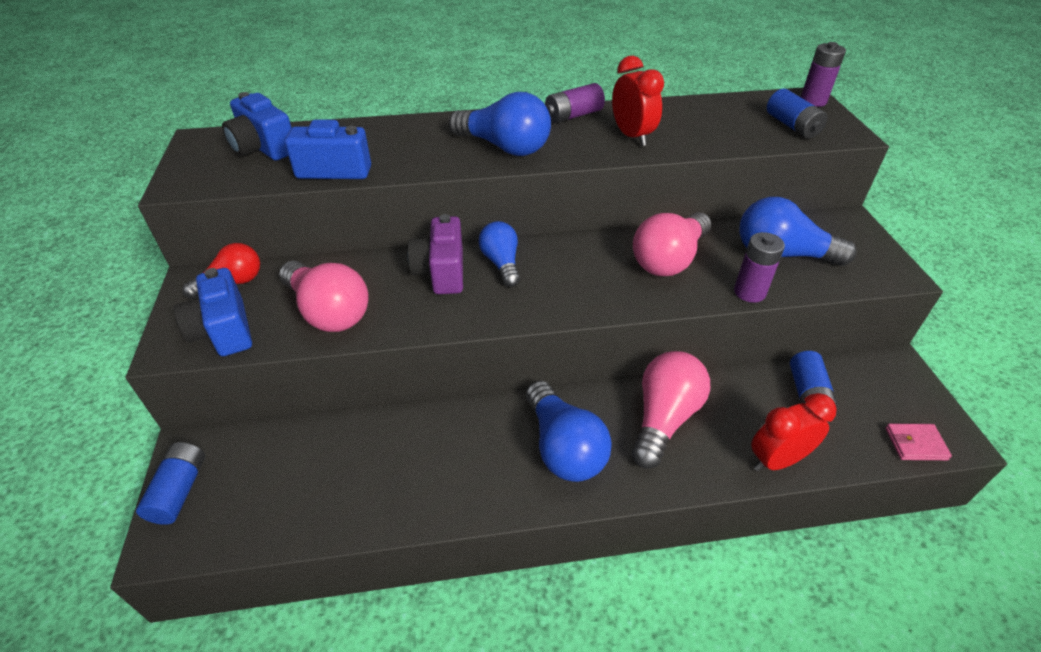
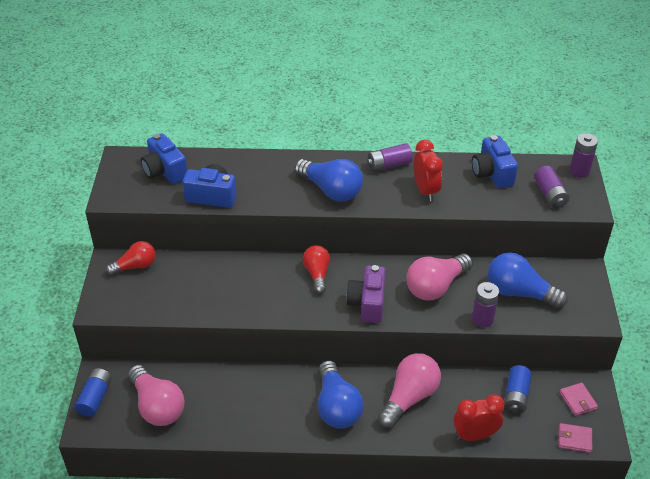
camera: 10 degrees right, 0 degrees up
(223, 330) = (130, 300): blue camera -> blue camera (492, 173)
(328, 312) = (196, 296): pink light bulb -> pink light bulb (157, 406)
(441, 272) = (274, 275): purple camera -> purple camera (367, 304)
(501, 263) = (317, 274): blue light bulb -> red light bulb
(792, 126) = (550, 194): blue battery -> purple battery
(891, 389) = (578, 400): none -> pink wallet

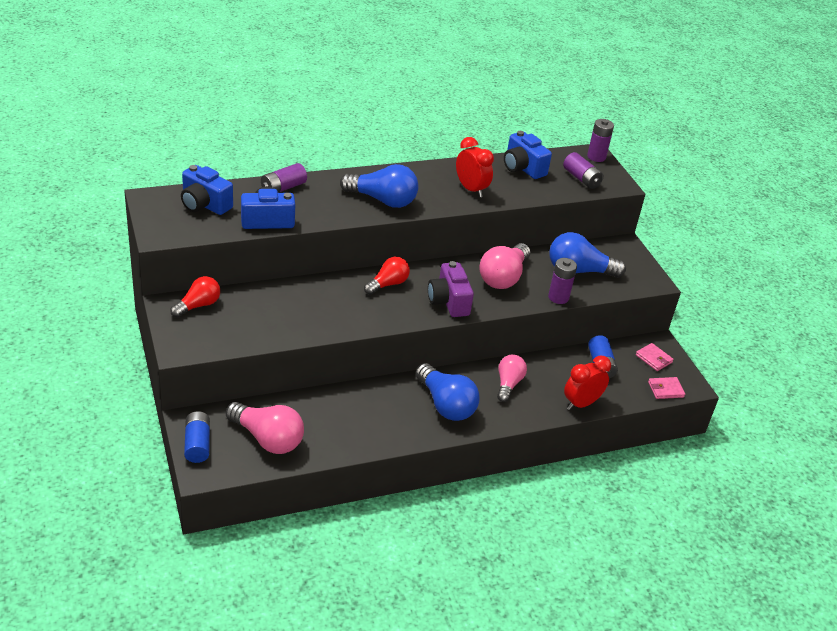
camera: 25 degrees left, 5 degrees down
(317, 274) = (388, 284): red light bulb -> red light bulb turned 75 degrees clockwise
(389, 165) = (425, 172): purple battery -> purple battery (283, 188)
(409, 398) = (508, 384): pink light bulb -> pink light bulb, size x0.64

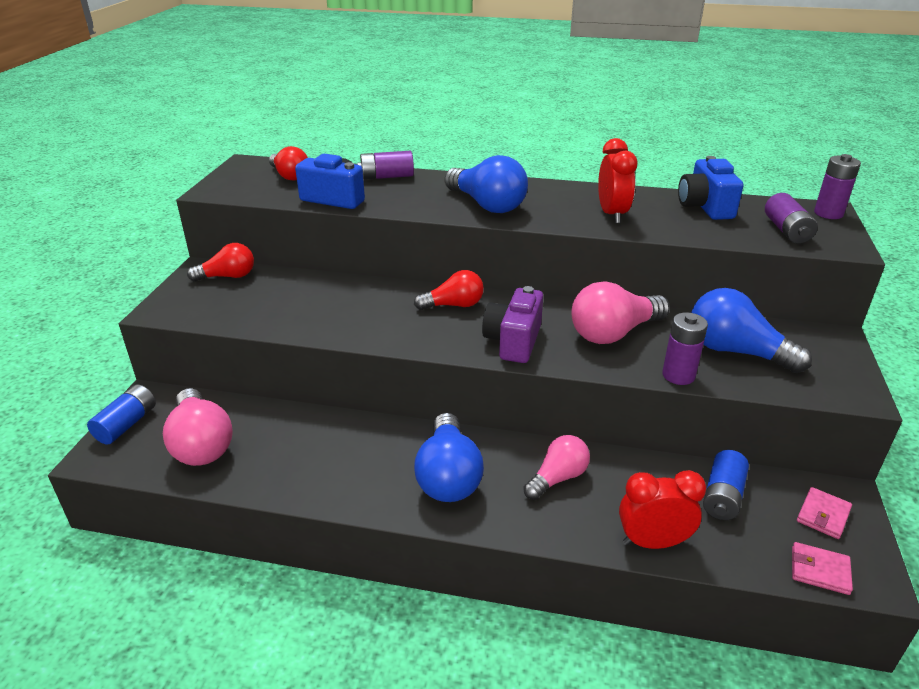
camera: 35 degrees right, 5 degrees down
(204, 204) = (289, 176): blue camera -> red light bulb
(653, 358) = (823, 515): pink wallet -> pink wallet turned 45 degrees clockwise

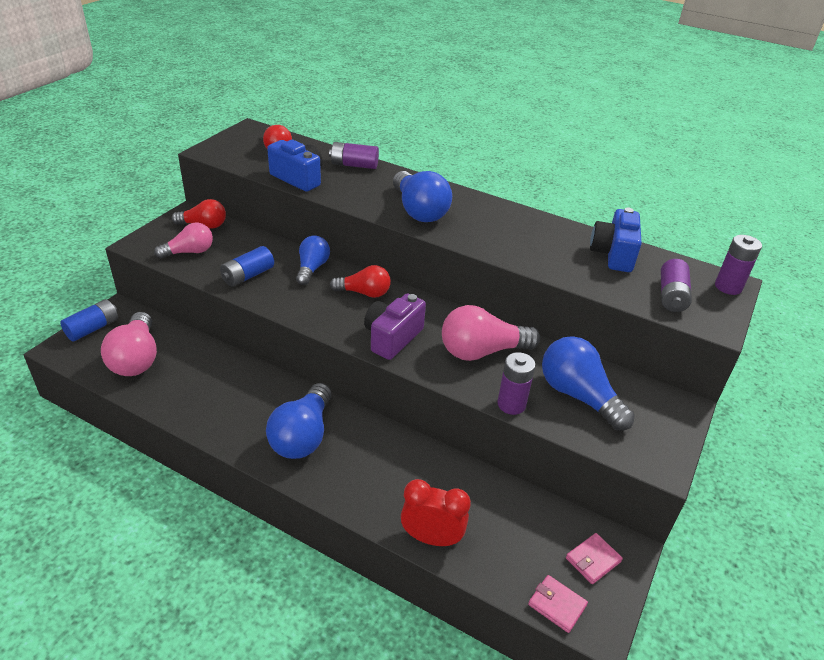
camera: 15 degrees right, 5 degrees up
(380, 294) = (312, 268): none -> blue light bulb
(557, 478) = (387, 462): pink light bulb -> pink light bulb (189, 252)
(612, 214) = (521, 244): red clock -> none
(722, 496) = (515, 517): blue battery -> blue battery (248, 276)

